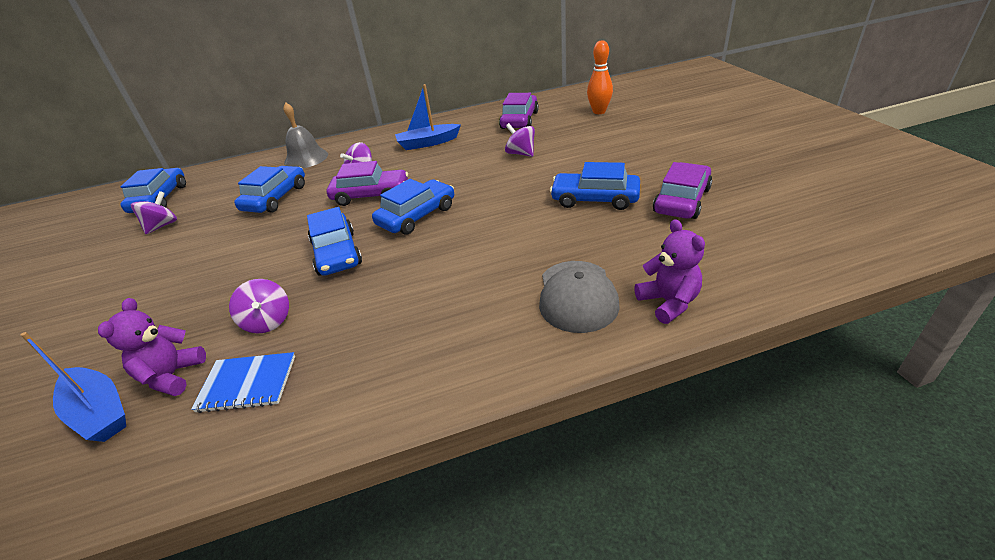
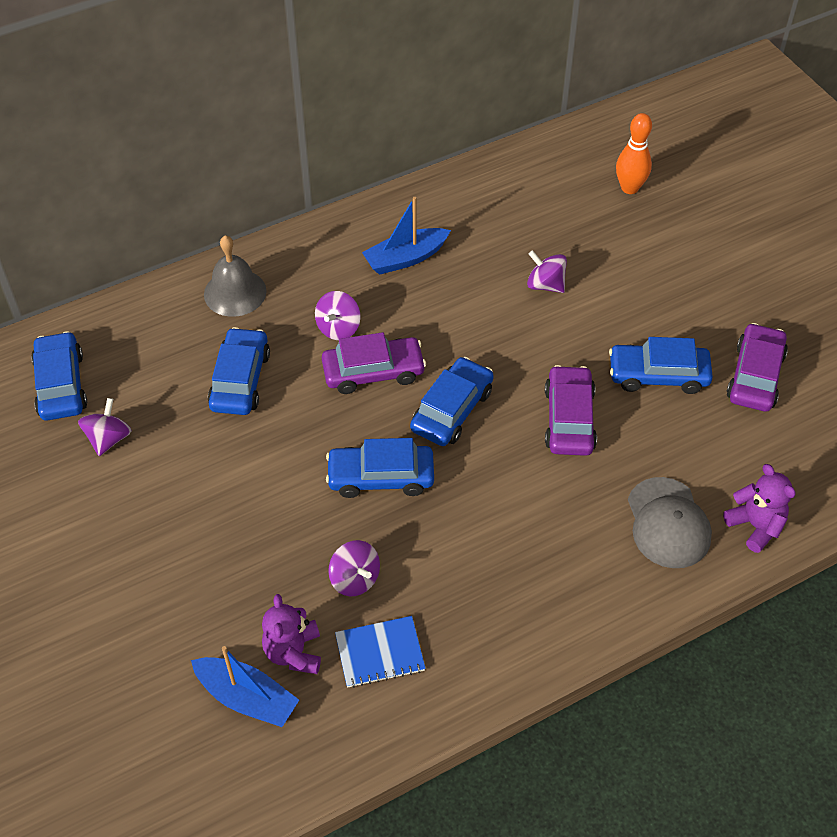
camera: 15 degrees left, 15 degrees up
(337, 253) = (381, 477): blue car -> blue car turned 120 degrees clockwise
(519, 120) = (522, 205): purple car -> purple car (569, 419)

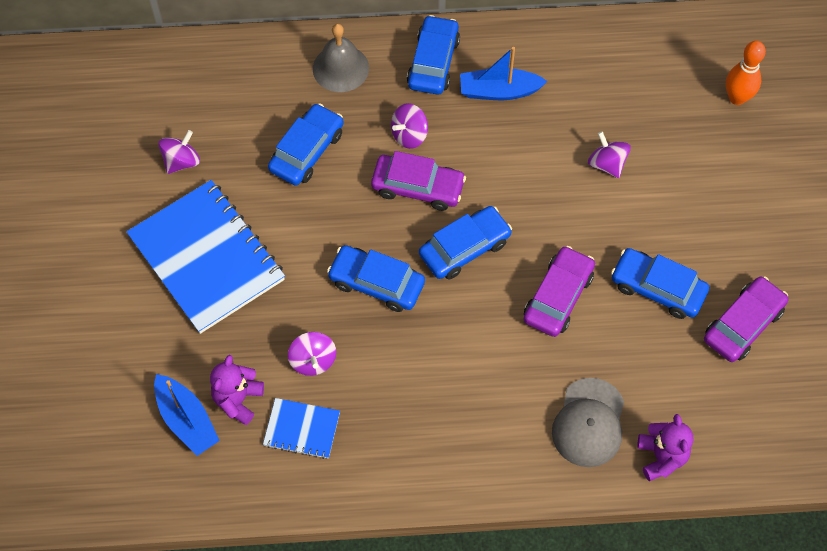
camera: 25 degrees right, 10 degrees up
(61, 385) = (166, 98): blue car -> blue car (433, 62)
(184, 523) = (206, 258): none -> blue notebook

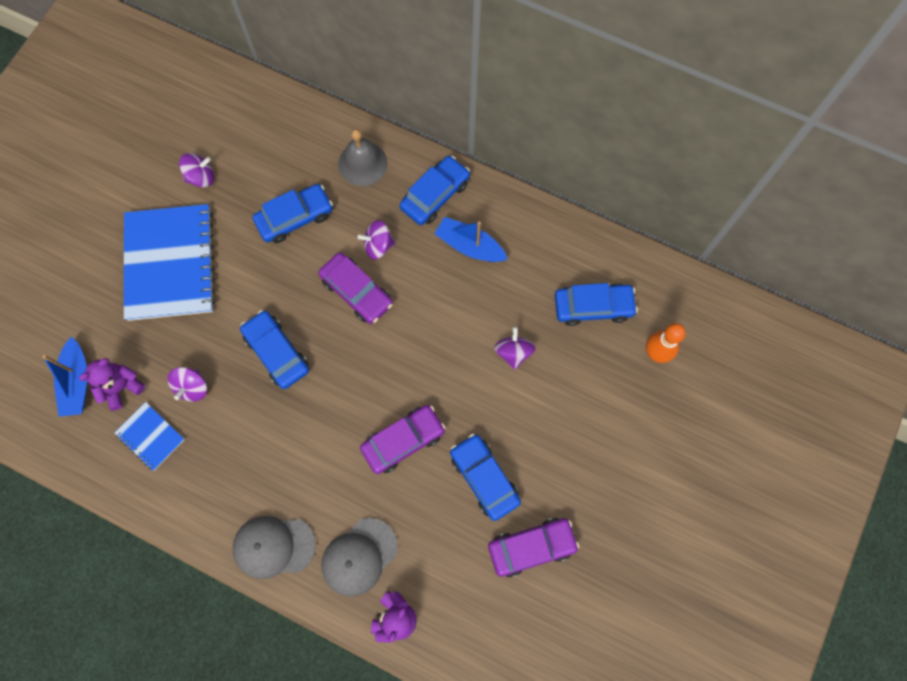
camera: 30 degrees right, 10 degrees up
(464, 248) = (359, 361): blue car -> blue car (593, 307)
(499, 460) = (273, 546): none -> grey cap

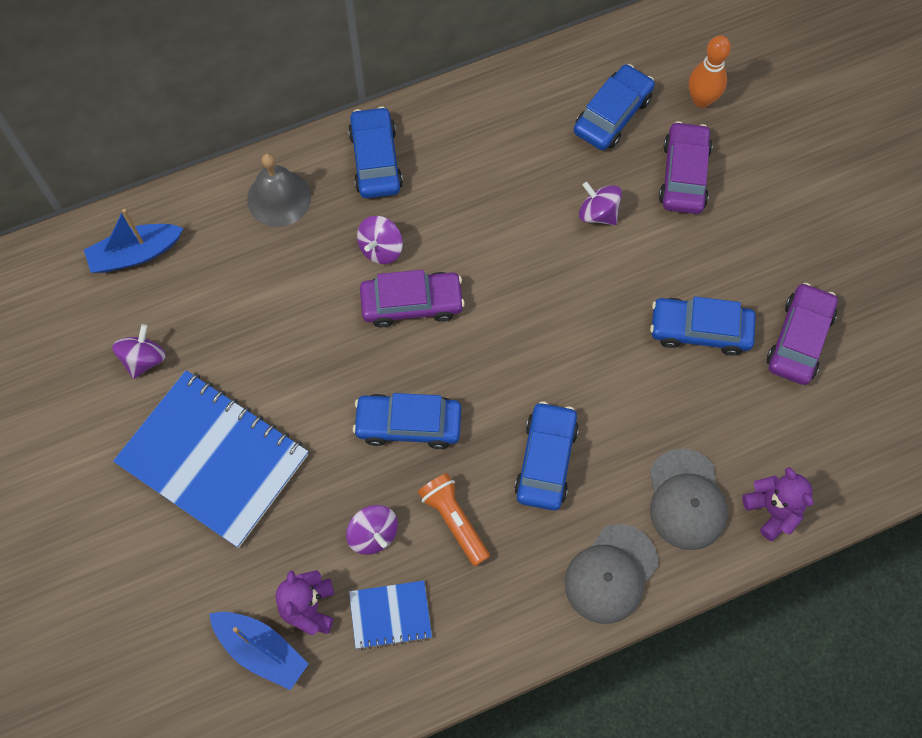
camera: 50 degrees left, 5 degrees down
(236, 427) = (454, 521): none -> orange flashlight
(295, 218) = (277, 302): blue car -> blue car (546, 460)
(403, 441) = (603, 374): purple car -> purple car (684, 175)
(469, 246) = (457, 170): blue boat -> blue boat (135, 254)

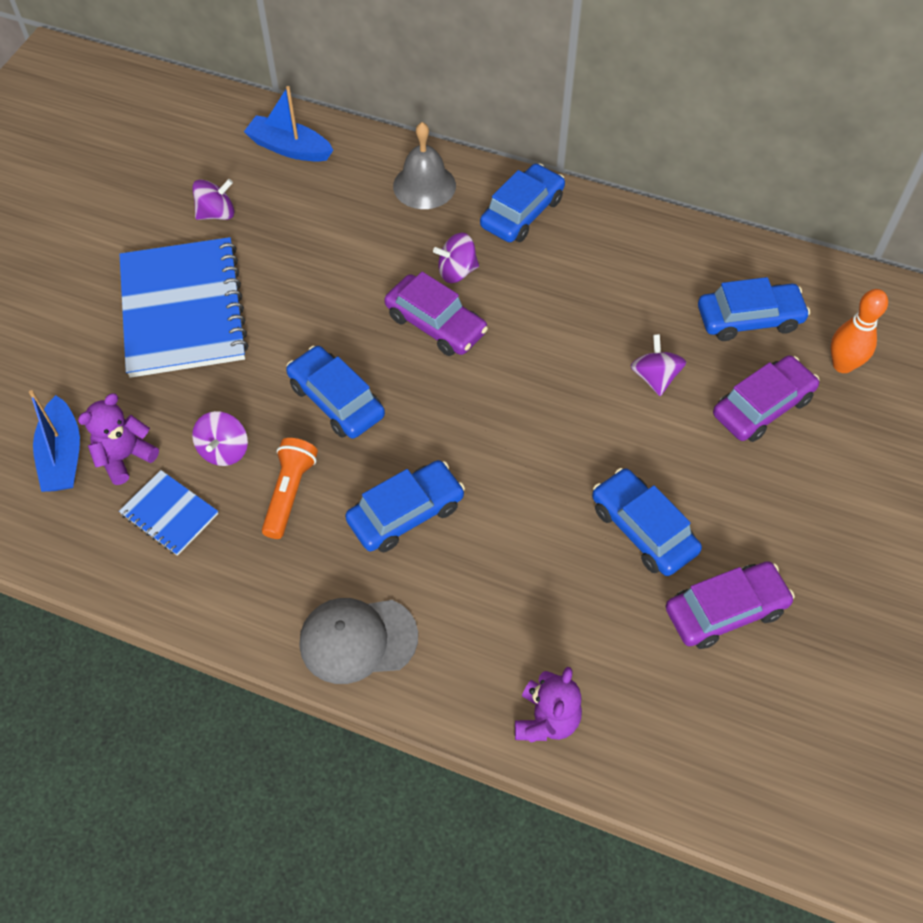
camera: 45 degrees right, 10 degrees down
(686, 499) = (482, 643): grey cap -> none

